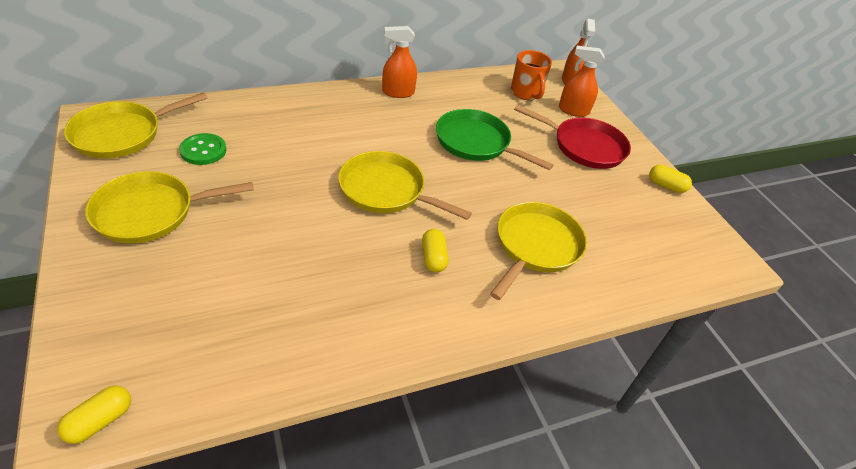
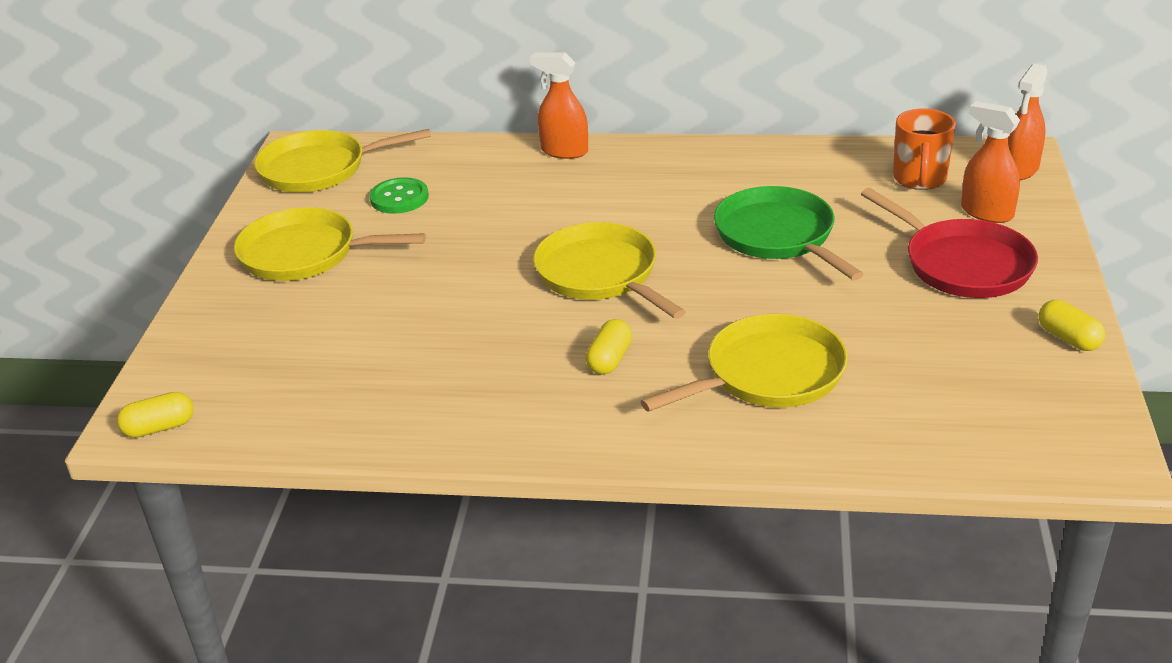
camera: 35 degrees right, 10 degrees down
(398, 92) = (704, 158): orange spray bottle -> orange spray bottle (564, 151)

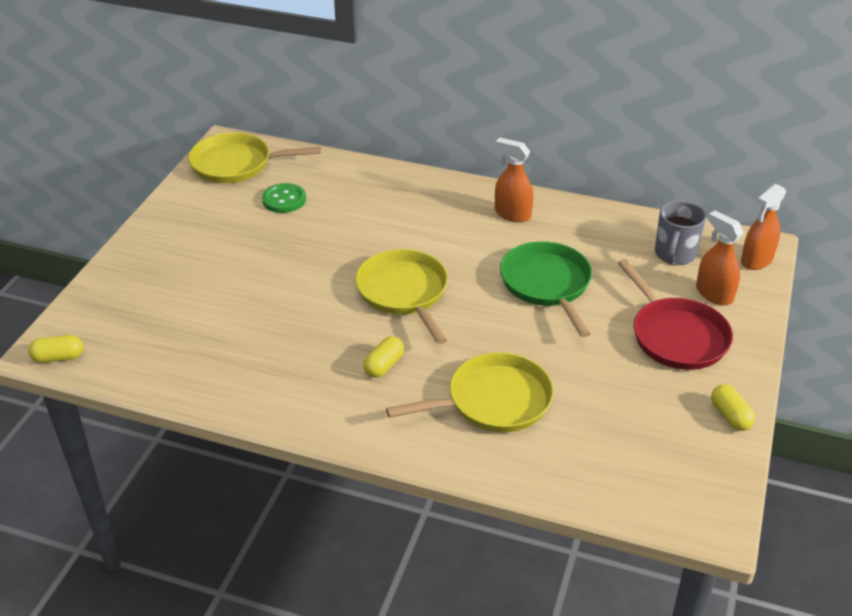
camera: 10 degrees right, 5 degrees up
(305, 254) = (202, 235): yellow pan -> none
(564, 151) = (417, 181): orange spray bottle -> orange spray bottle (512, 214)
(919, 179) = (674, 254): orange mug -> grey mug

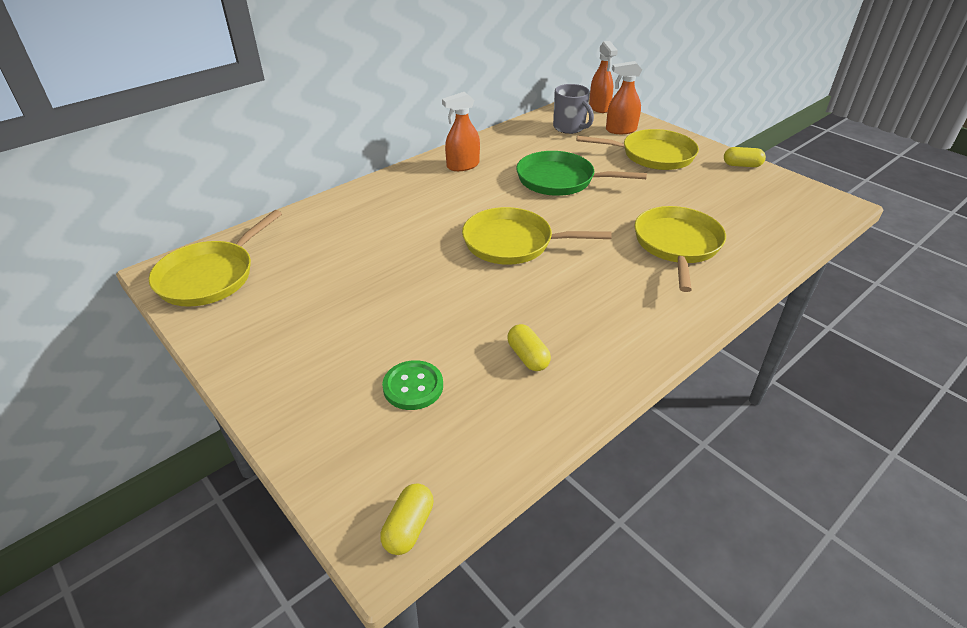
camera: 60 degrees left, 0 degrees up
(284, 200) = (308, 265): green button -> green button (413, 386)
(384, 365) = (600, 282): yellow capsule -> yellow capsule (528, 357)
(676, 336) = (653, 155): red pan -> yellow pan

